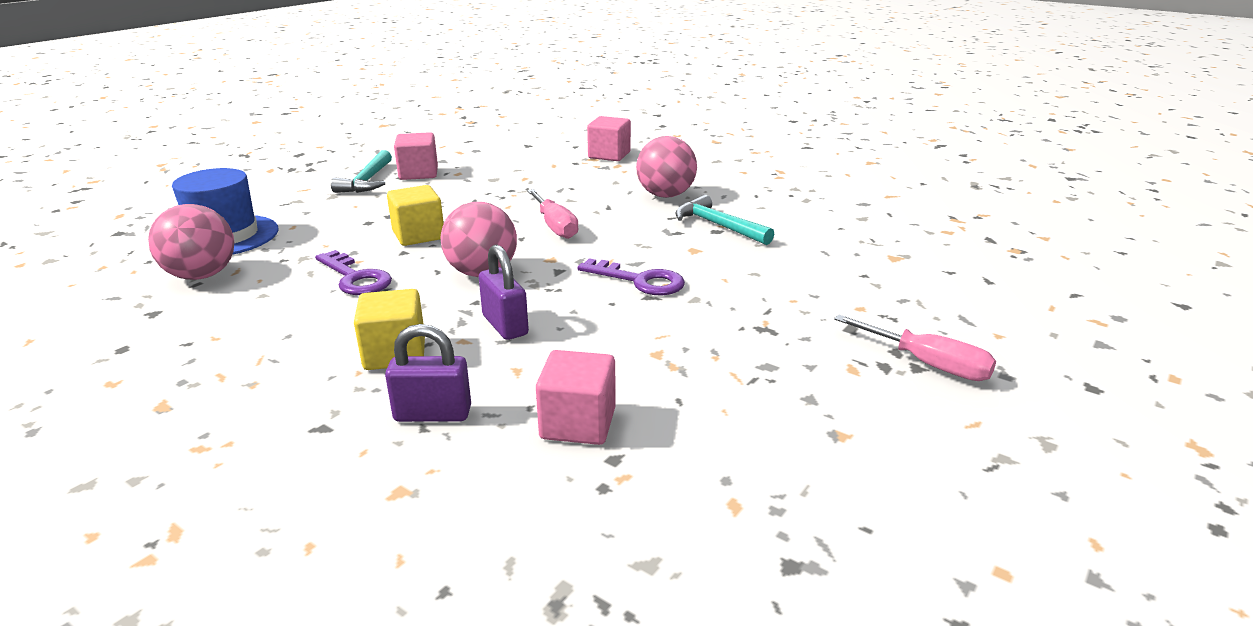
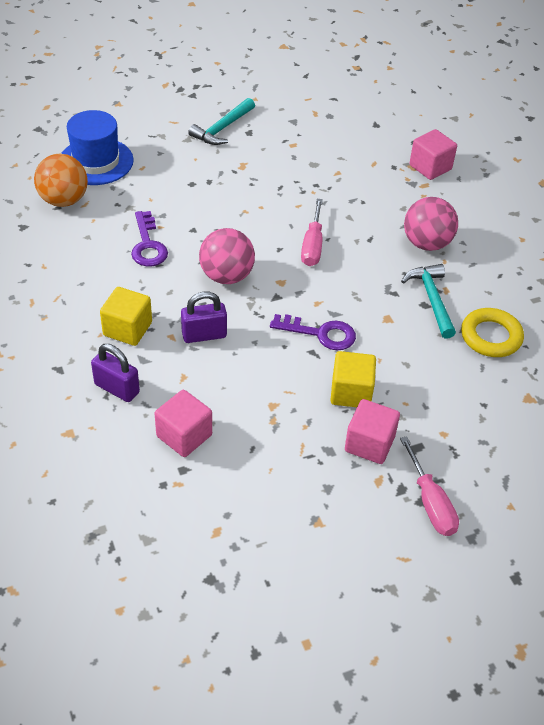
camera: 30 degrees right, 20 degrees up
(202, 275) = (64, 200): pink ball -> orange ball
(418, 173) = (264, 133): pink cube -> pink cube (369, 444)
(418, 235) = (214, 214): yellow cube -> yellow cube (351, 392)
(505, 325) = (204, 335): purple padlock -> purple padlock turned 75 degrees clockwise
(640, 281) = (320, 333): purple key -> purple key turned 45 degrees counterclockwise
(804, 231) = (491, 336): none -> yellow ring

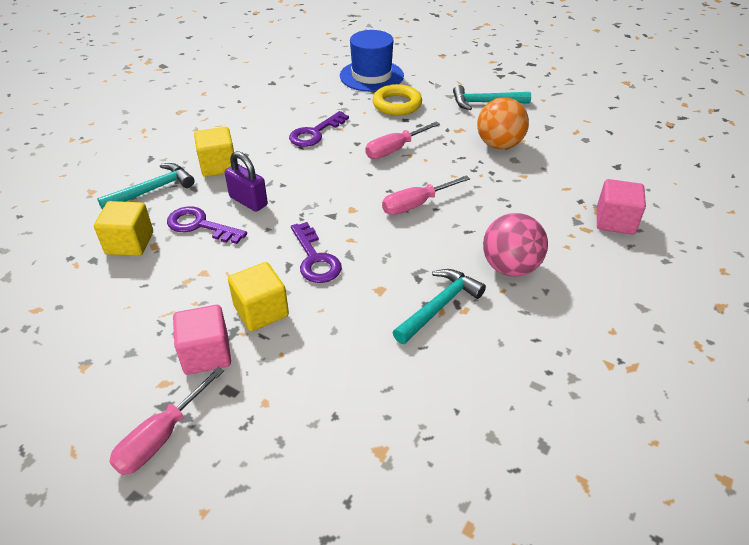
camera: 55 degrees right, 5 degrees down
(64, 200) = (316, 83): orange ball -> orange ball (499, 145)
(117, 388) = (153, 190): purple padlock -> turquoise hammer
(184, 435) = (130, 243): pink cube -> yellow cube
(206, 380) = (200, 225): none -> purple key
(227, 276) = (326, 181): pink ball -> none
(228, 214) = (395, 149): none -> pink screwdriver
(491, 336) = (438, 374): yellow ring -> yellow ring (397, 104)

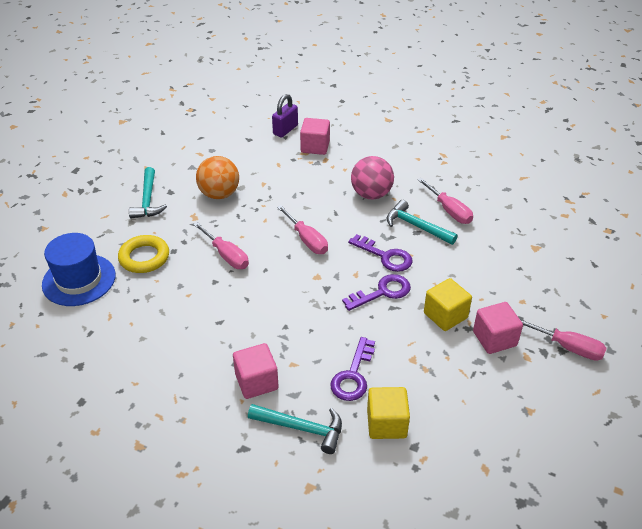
camera: 95 degrees left, 0 degrees up
(153, 190) = (302, 428): turquoise hammer -> turquoise hammer turned 150 degrees clockwise
(218, 166) = (256, 382): yellow cube -> pink cube
(248, 201) = (313, 347): purple padlock -> purple padlock (285, 130)
(315, 133) = (196, 313): purple key -> purple key (385, 256)
(477, 349) = (449, 210): none -> pink screwdriver

